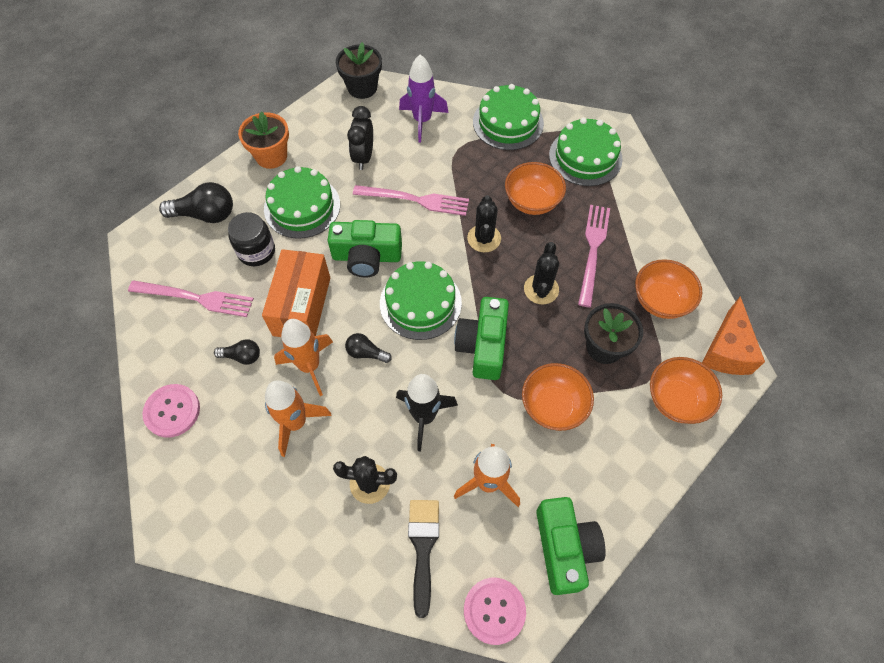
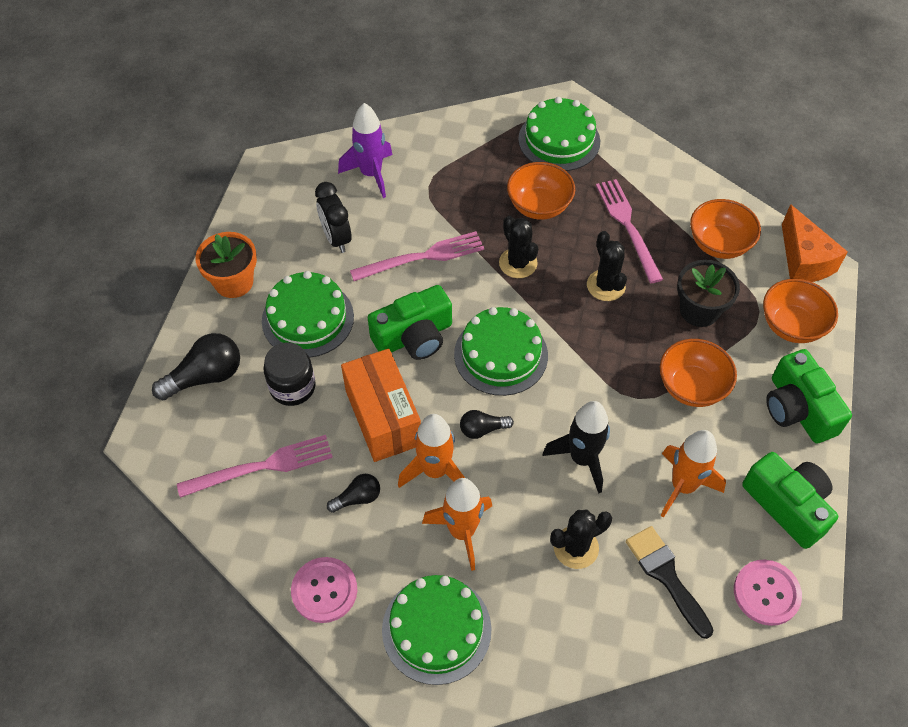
camera: 30 degrees left, 5 degrees down
(362, 87) = (281, 167): black flower pot -> none
(483, 346) = (589, 365): green camera -> green camera (798, 409)
(508, 122) = (460, 139): green cake -> green cake (436, 629)

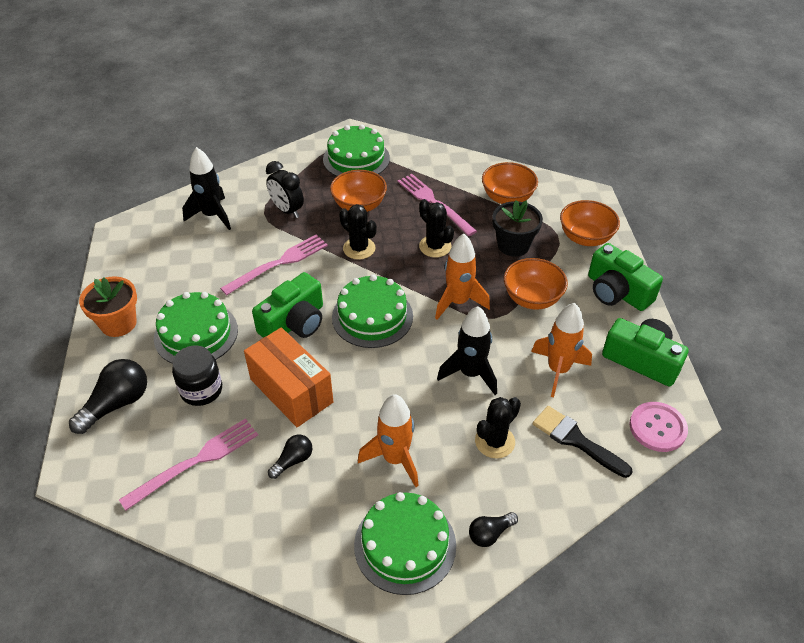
camera: 20 degrees left, 10 degrees down
(324, 590) = (291, 546): pink button -> none
(336, 238) = (199, 268): black clock -> black clock (287, 210)
(371, 174) = (212, 216): purple rocket -> black rocket
(435, 471) = (353, 419): orange rocket -> orange rocket (458, 302)
(482, 429) = (380, 375): black light bulb -> black light bulb (490, 534)
(803, 261) = (573, 194): orange cheese -> none

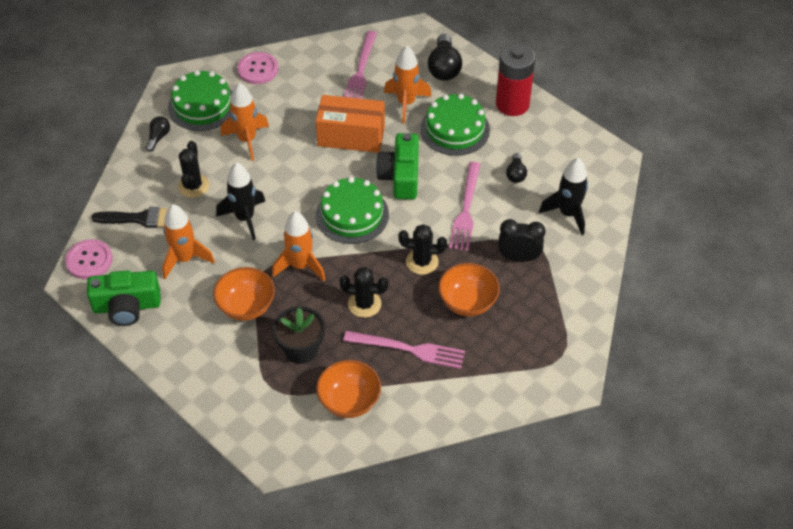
camera: 140 degrees right, 5 degrees up
(118, 323) = (512, 104): orange flower pot -> red battery
(201, 390) = (406, 103): black jar -> orange rocket
(293, 461) = (306, 104): black light bulb -> black light bulb (516, 174)
(296, 552) = (258, 69): none -> pink button
(356, 158) = (530, 353): green cake -> none
(585, 238) = (244, 400): orange bowl -> none
(617, 292) = (181, 358): green camera -> none

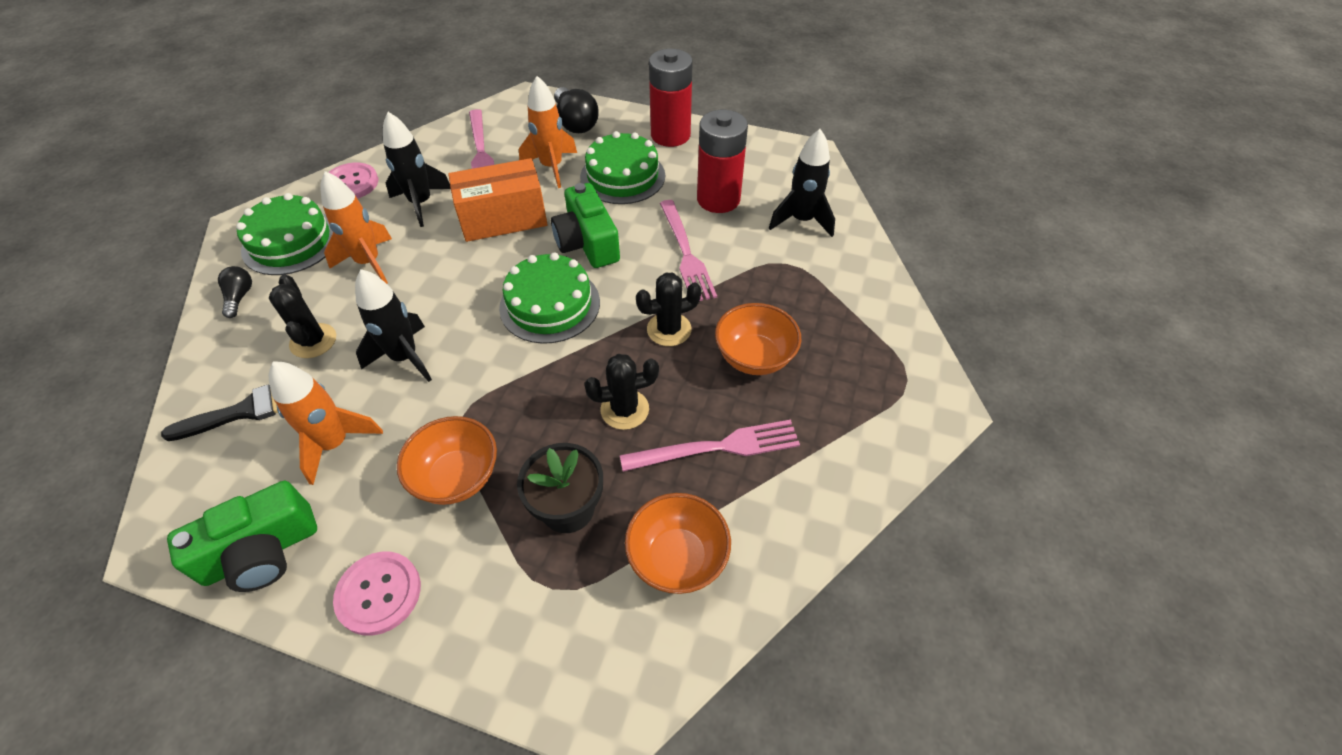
camera: 25 degrees left, 0 degrees up
(89, 260) = (175, 502): pink button -> pink button (379, 593)
(299, 103) = (421, 203): none -> black rocket
(300, 266) = (512, 392): orange rocket -> none
(516, 174) = (718, 199): black light bulb -> red battery
(519, 257) = (780, 284): black clock -> none

